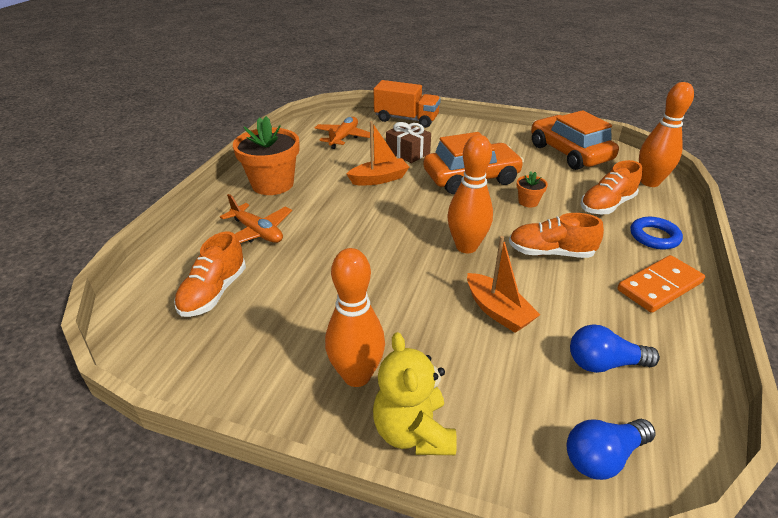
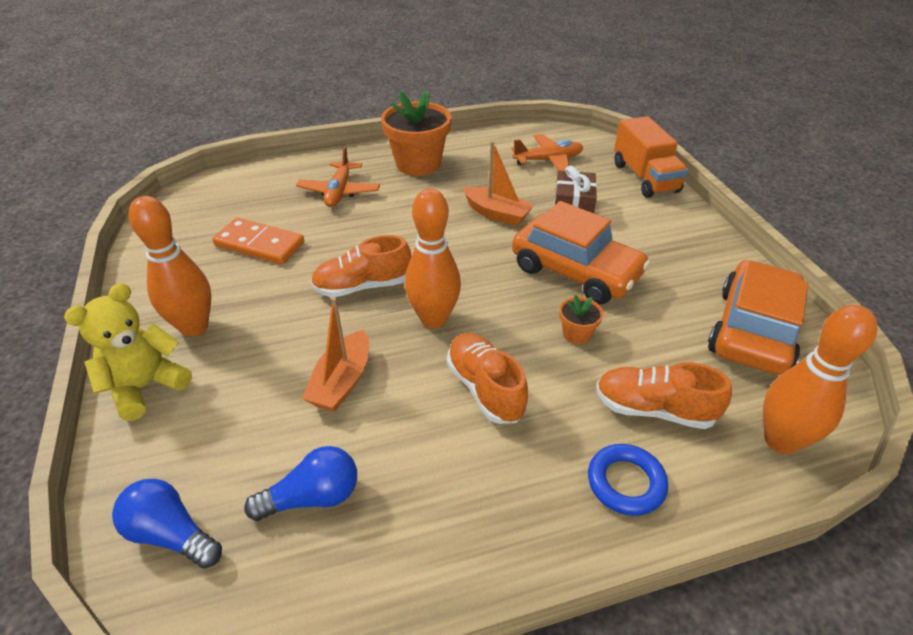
camera: 55 degrees right, 5 degrees up
(214, 292) = (245, 211): orange shoe -> orange shoe (363, 286)
(604, 363) = (313, 497): blue light bulb -> blue light bulb turned 105 degrees clockwise
(659, 286) = (506, 517): orange domino -> orange domino (259, 244)

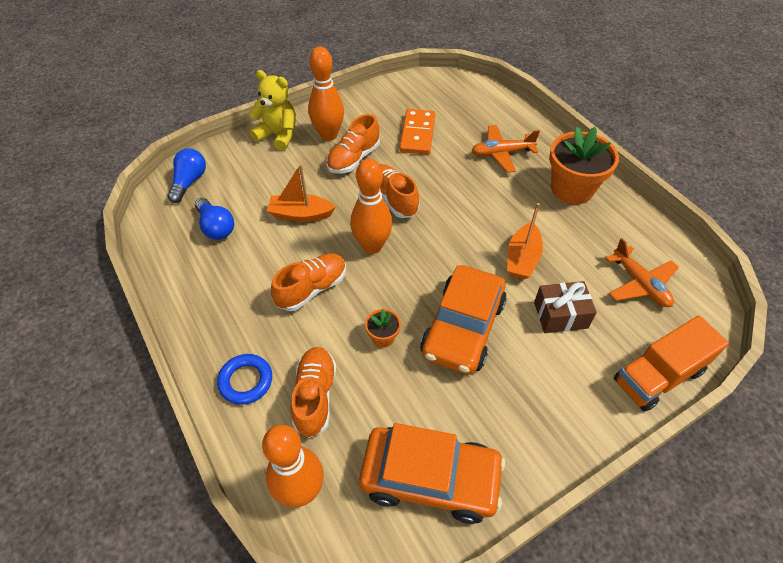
camera: 75 degrees right, 10 degrees up
(264, 309) = (353, 159): none -> orange shoe

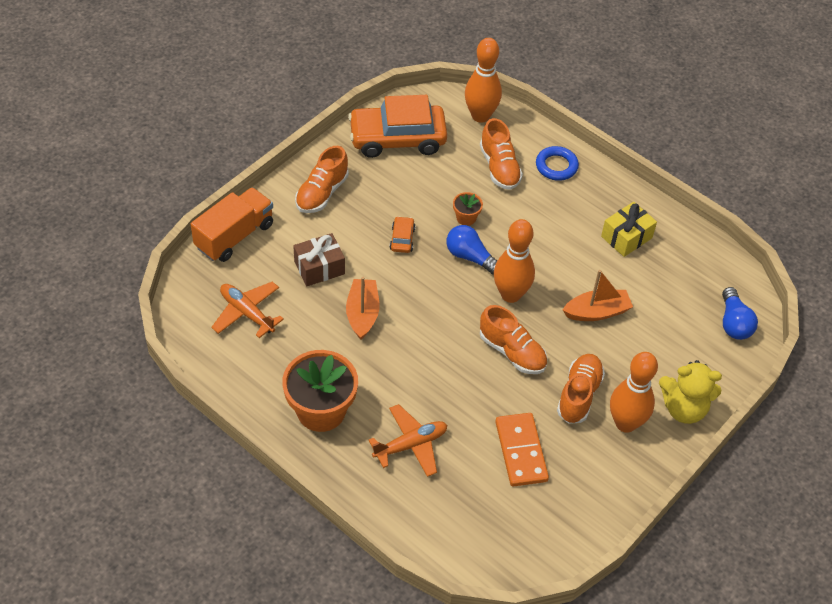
camera: 160 degrees right, 0 degrees up
(216, 227) = (669, 280): blue light bulb -> blue light bulb (470, 257)
(226, 276) = (626, 237): none -> yellow gift
(312, 289) = (545, 243): orange shoe -> orange shoe (322, 193)
(462, 328) = (402, 239): orange car -> orange car, size x0.42

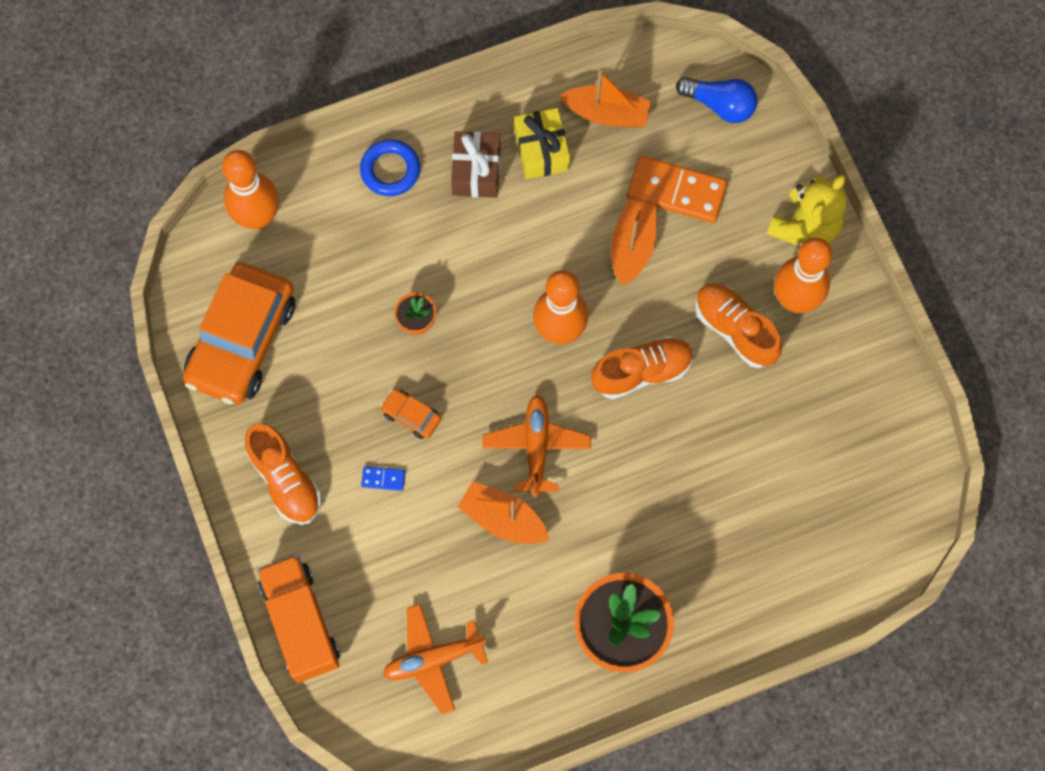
camera: 60 degrees left, 20 degrees up
(319, 268) = (406, 538): brown gift -> brown gift (476, 171)
(352, 241) = (383, 479): none -> blue domino
(410, 445) = (714, 551): orange plane -> orange plane (536, 446)
(470, 257) = (480, 348): blue light bulb -> none
(499, 167) = (357, 239): orange shoe -> none
(521, 451) = (778, 433): orange domino -> orange domino (676, 191)
(678, 262) = (606, 113): none -> orange boat

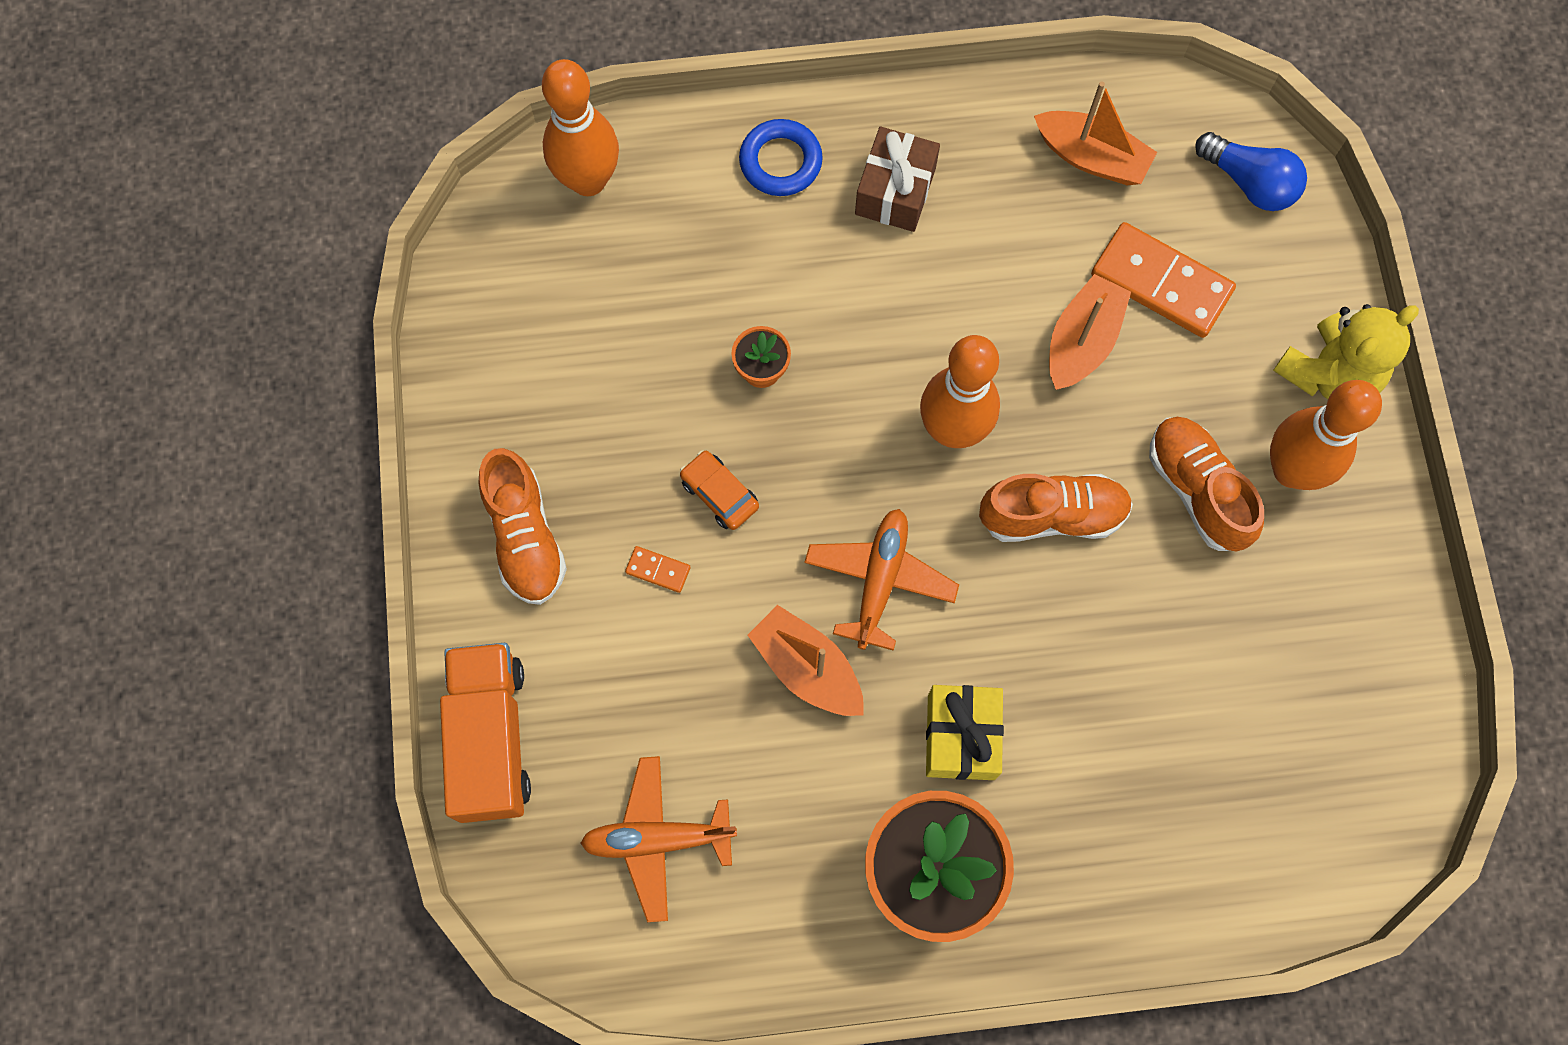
camera: 15 degrees right, 0 degrees up
(241, 341) = (520, 336): orange car -> none
(383, 479) = (658, 570): blue domino -> orange domino
(541, 151) = (990, 185): yellow gift -> yellow gift (961, 737)

